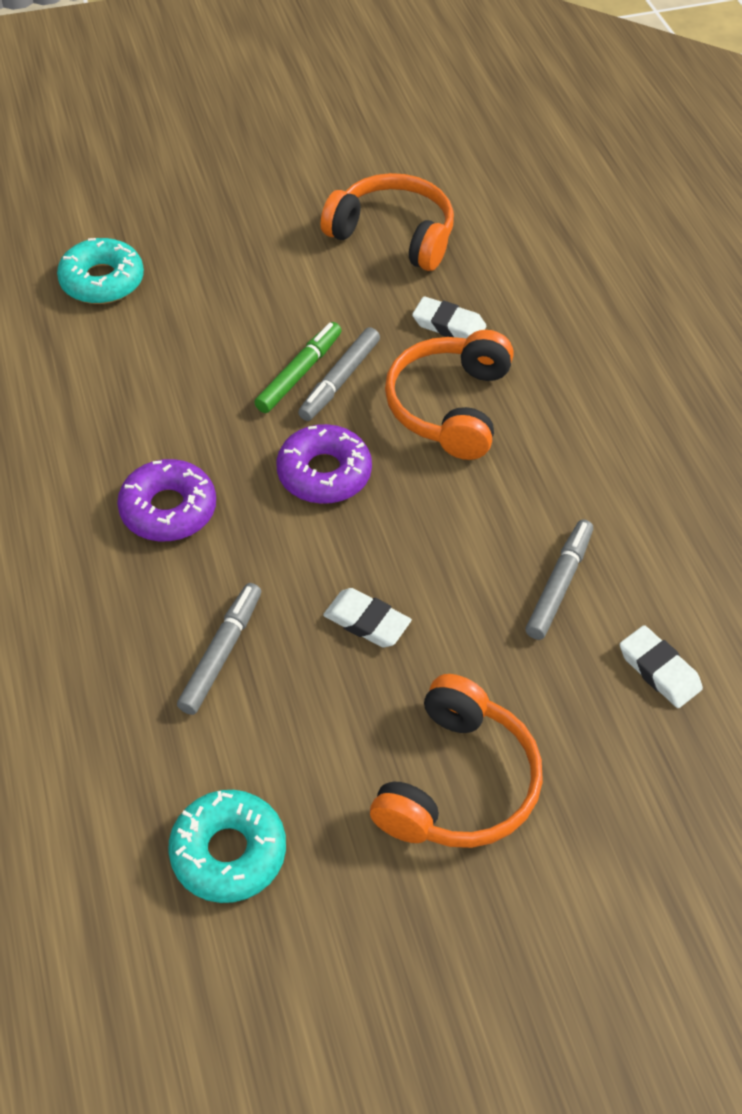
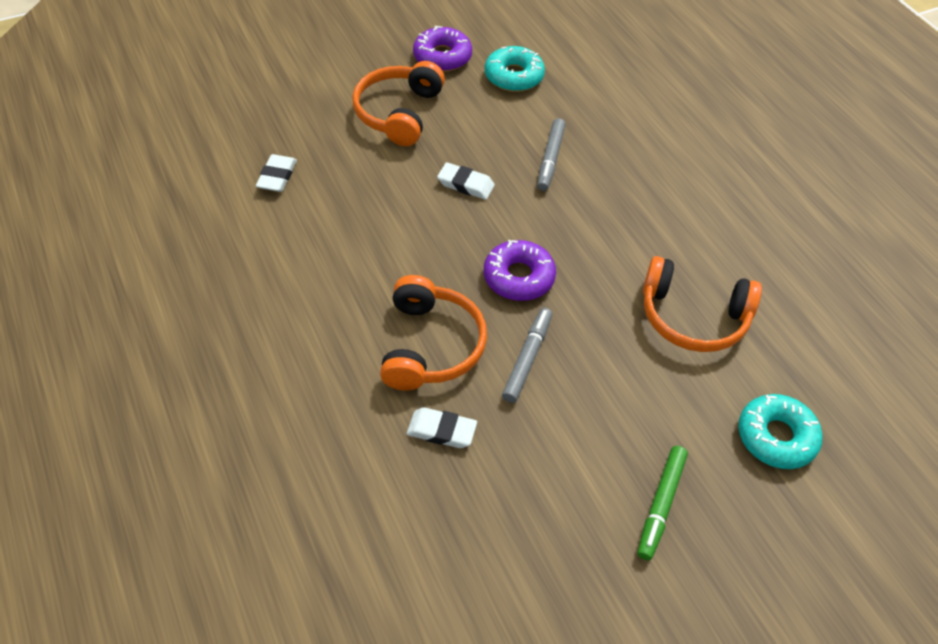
camera: 170 degrees right, 0 degrees up
(168, 509) = (620, 239): purple donut -> purple donut (442, 57)
(299, 373) = (563, 361): green marker -> green marker (660, 505)
(393, 235) = (515, 544): orange headphones -> orange headphones (693, 317)
(559, 584) = (340, 219): grey marker -> none
(659, 670) = (277, 176): white eraser -> white eraser turned 60 degrees clockwise

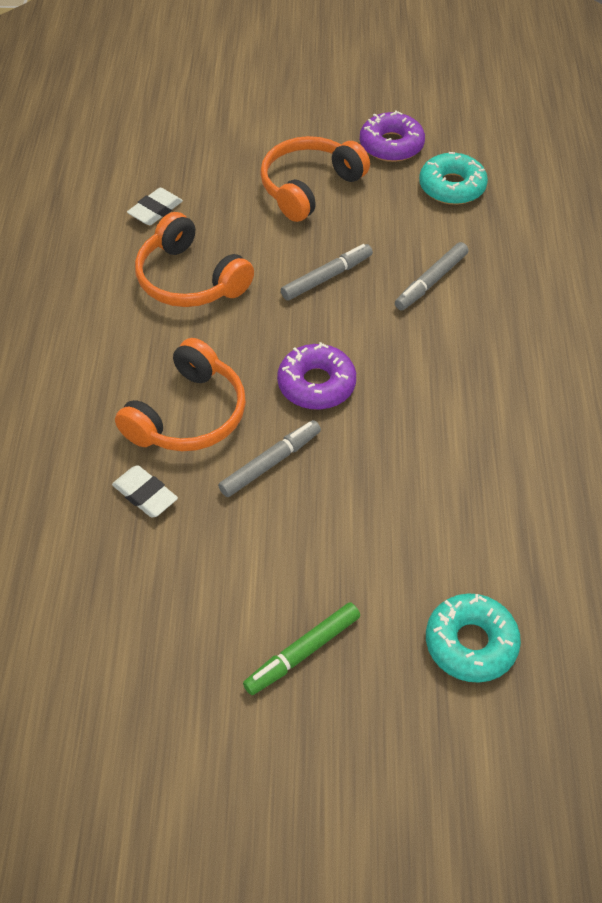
camera: 30 degrees right, 0 degrees up
(465, 184) = (327, 277): white eraser -> grey marker
(693, 317) = (468, 491): orange headphones -> orange headphones (189, 279)

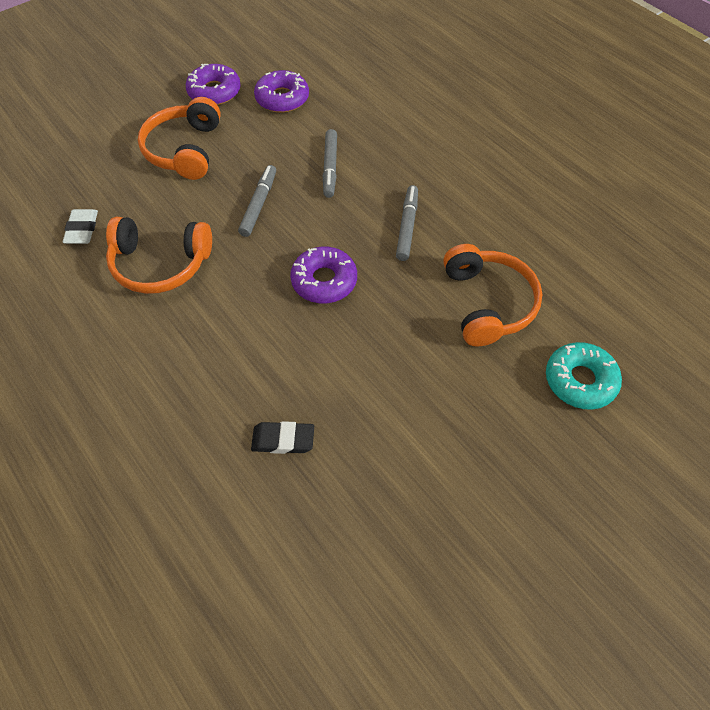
camera: 40 degrees left, 5 degrees up
(145, 494) = (283, 440): white eraser -> black eraser
(188, 415) = (257, 361): orange headphones -> orange headphones (488, 303)
(270, 463) = (347, 355): grey marker -> grey marker (407, 226)
(302, 652) = (494, 466): green marker -> none
(452, 187) = (282, 98): turquoise donut -> purple donut

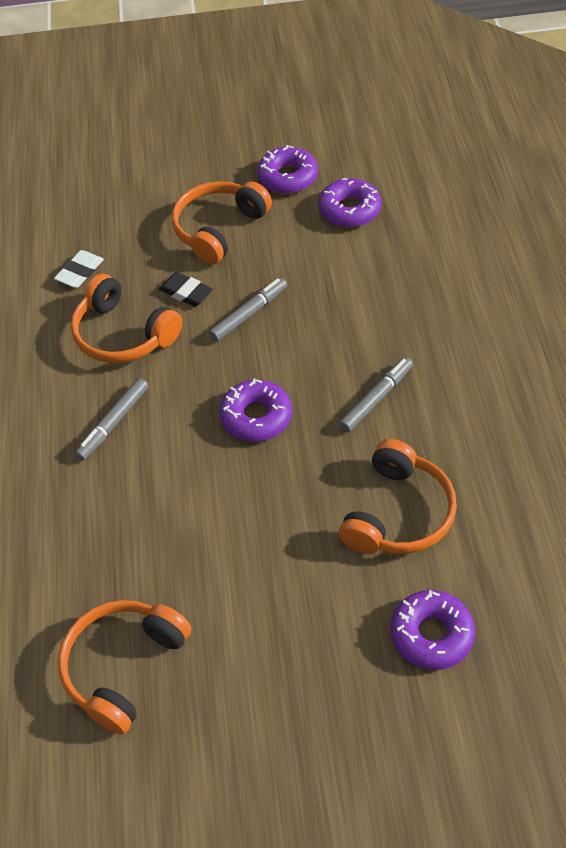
camera: 35 degrees right, 5 degrees down
(283, 440) = (118, 545): black eraser -> black eraser (186, 292)
(330, 167) = (344, 304): grey marker -> grey marker (113, 423)
(364, 541) = (123, 667): none -> orange headphones
(580, 380) = (431, 634): turquoise donut -> purple donut

